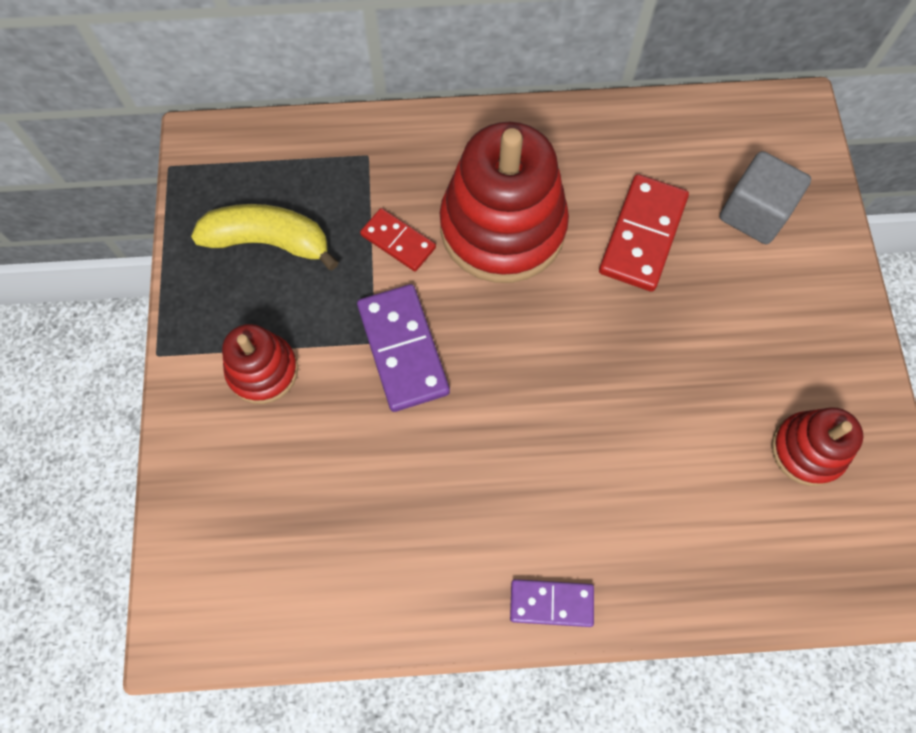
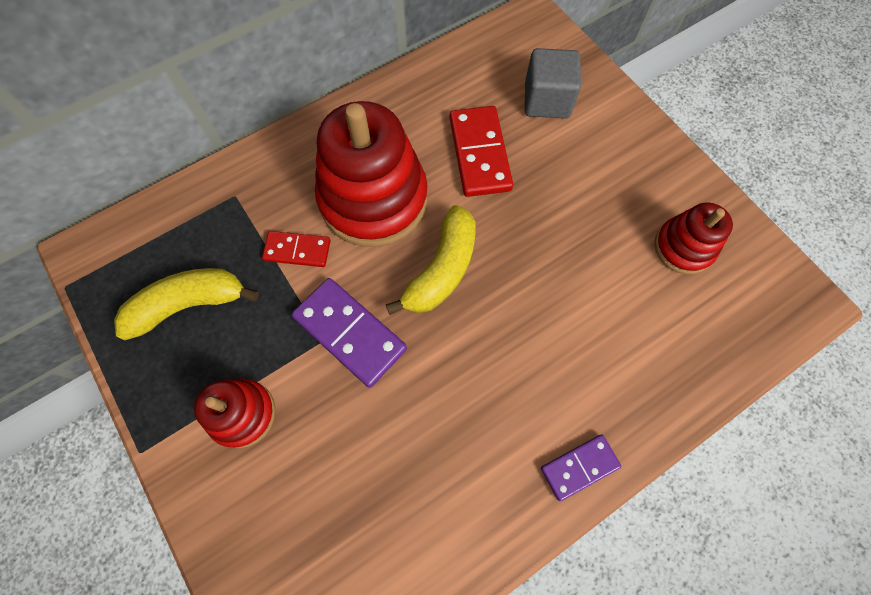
camera: 30 degrees left, 0 degrees up
(530, 335) = (442, 269): none -> yellow banana

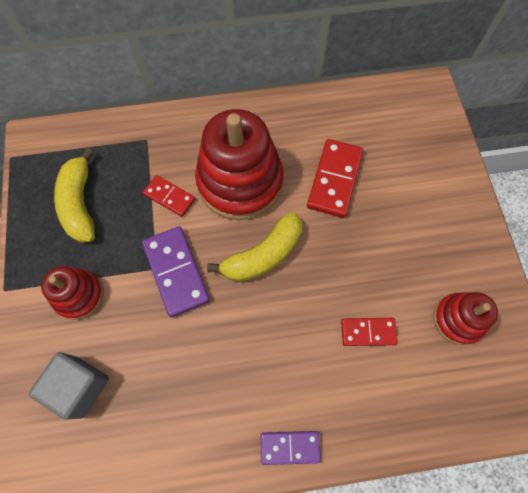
camera: 25 degrees right, 0 degrees up
(188, 305) = (80, 204): yellow banana -> yellow banana turned 105 degrees counterclockwise
(547, 100) = (407, 159): grey cube -> grey cube (80, 386)
(599, 302) = (368, 332): none -> red domino

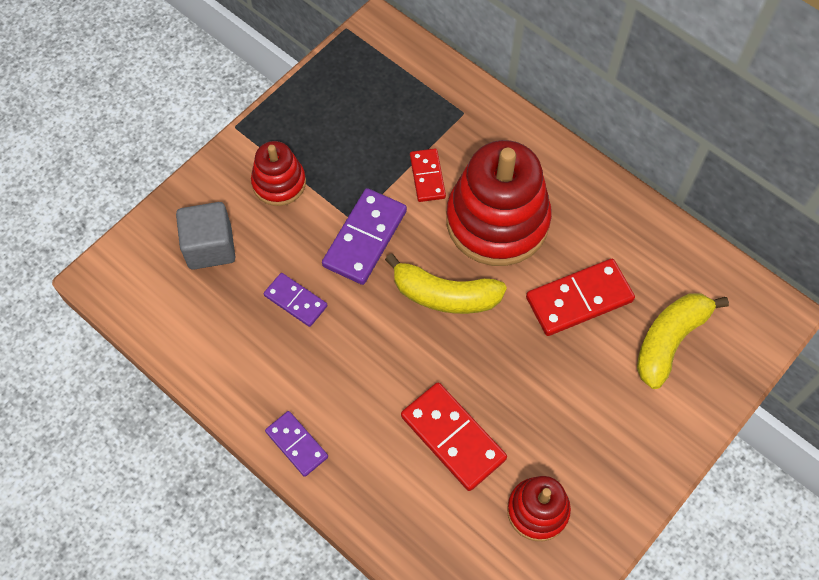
camera: 50 degrees right, 5 degrees down
(80, 204) = (355, 115): yellow banana -> yellow banana (669, 341)
(179, 358) = (295, 301): none -> purple domino
(368, 332) = (453, 437): red domino -> red domino, size x1.65

